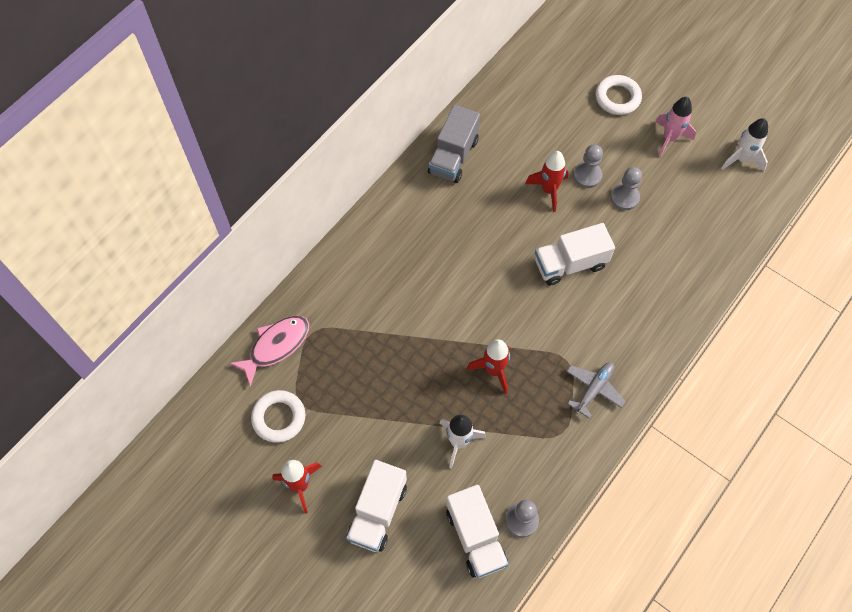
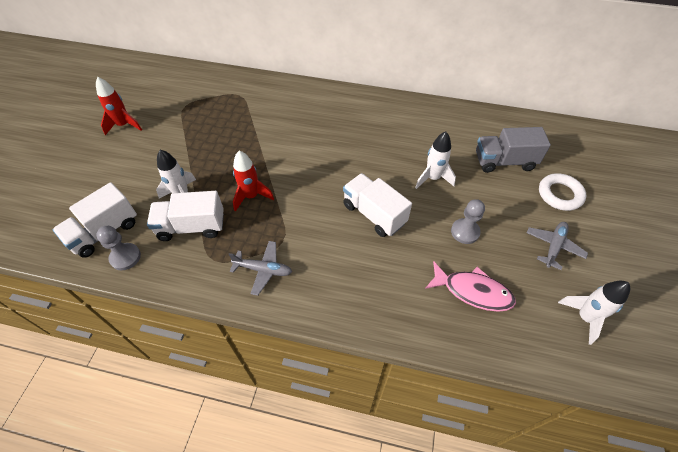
camera: 65 degrees right, 10 degrees down
(276, 346) = (220, 83): pink fish -> pink fish (473, 291)
(279, 418) = (170, 100): white ring -> none
(378, 512) = (113, 169): white truck -> white truck (191, 227)
(453, 156) = (419, 115): grey truck -> grey truck (504, 161)
(549, 190) = (432, 178): red rocket -> white rocket
(587, 175) = (466, 198): grey pawn -> none
(669, 138) = (553, 247): pink rocket -> grey plane

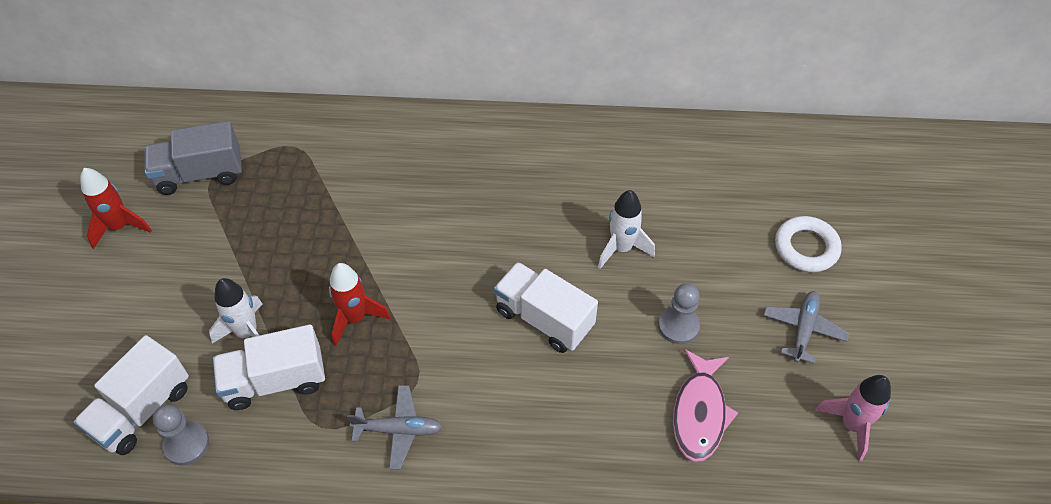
camera: 10 degrees left, 0 degrees up
(473, 291) = (699, 413): pink fish -> pink fish turned 90 degrees clockwise
(504, 161) = (722, 206): grey truck -> grey truck (200, 174)
(584, 317) = (851, 425): white rocket -> pink rocket

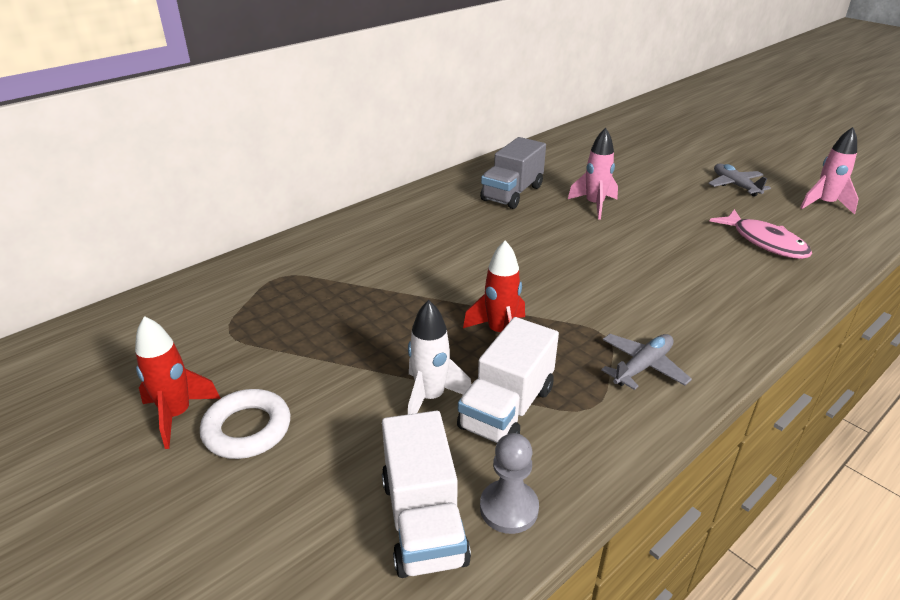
camera: 45 degrees left, 20 degrees down
(200, 174) = (213, 335): grey truck -> grey truck (512, 193)
(544, 319) = (615, 256): white truck -> none
(621, 248) = (594, 205): white rocket -> pink rocket
(678, 326) = (684, 217): grey pawn -> none
(806, 248) = (674, 159): white ring -> white ring (247, 429)

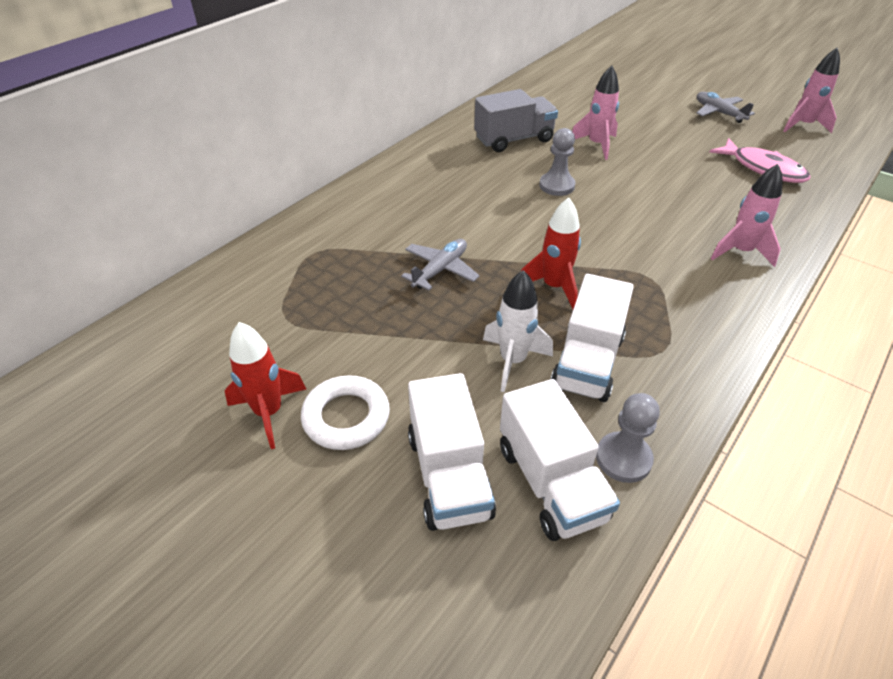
camera: 10 degrees left, 10 degrees up
(324, 498) = (449, 475): none -> white truck
(512, 193) = (514, 139): grey truck -> grey truck turned 135 degrees counterclockwise
(539, 239) = (557, 186): none -> grey pawn
(642, 367) = (695, 305): grey plane -> grey plane (440, 270)
(711, 320) = (740, 252): none -> pink rocket

